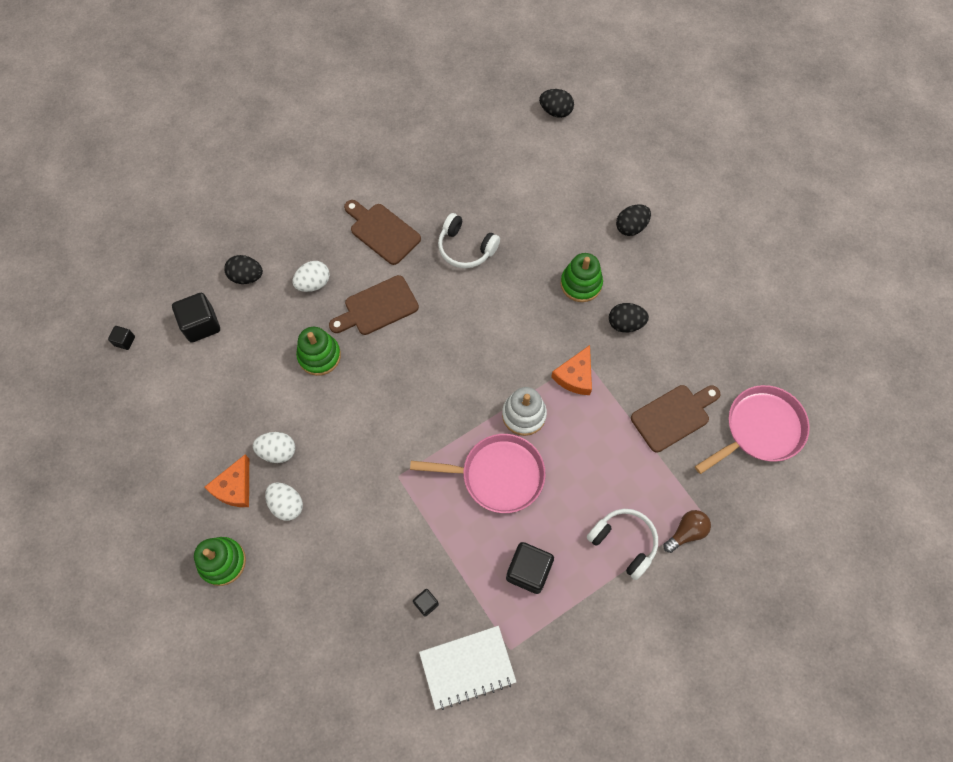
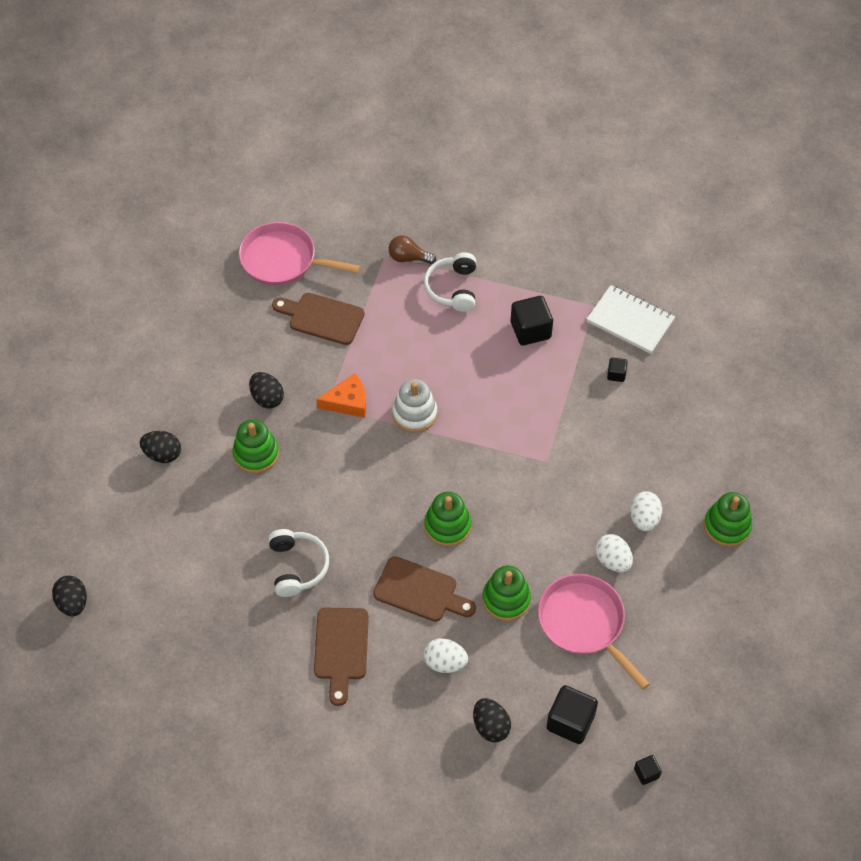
camera: 130 degrees left, 10 degrees down
(234, 487) = (669, 567): orange cheese -> none
(409, 363) = (447, 526): none -> green stacking toy
(497, 475) = (480, 397): pink pan -> pink pan (584, 623)

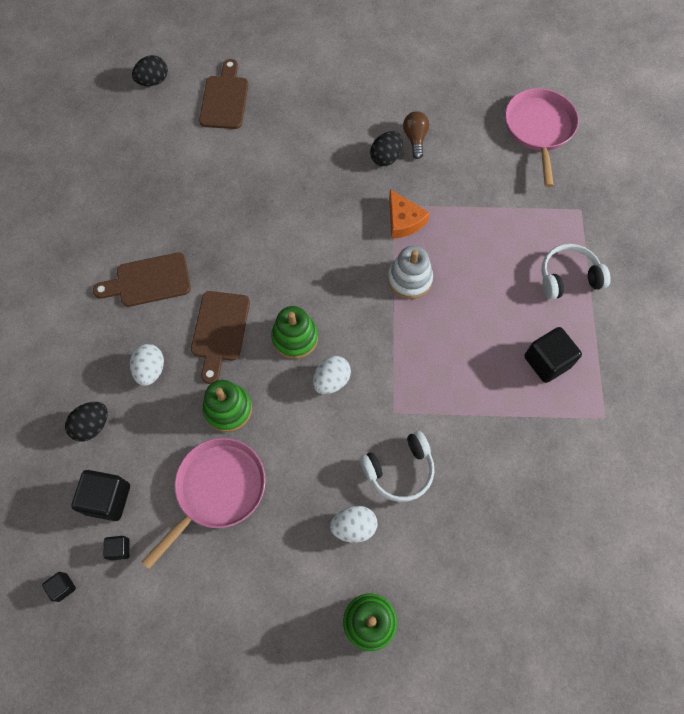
camera: 75 degrees right, 10 degrees up
(163, 454) = (305, 99): black egg -> none
(256, 454) = (326, 165): green stacking toy -> none
(297, 566) = (222, 226): white headphones -> white headphones (399, 470)
(322, 318) = (488, 176): brown cutting board -> brown cutting board (225, 99)
(408, 258) = (587, 230): brown light bulb -> brown light bulb (415, 139)
(612, 561) = (295, 503): white egg -> white egg (331, 380)
(616, 374) = (525, 460): black cube -> black cube (119, 549)
(630, 321) = (600, 461): white notebook -> none

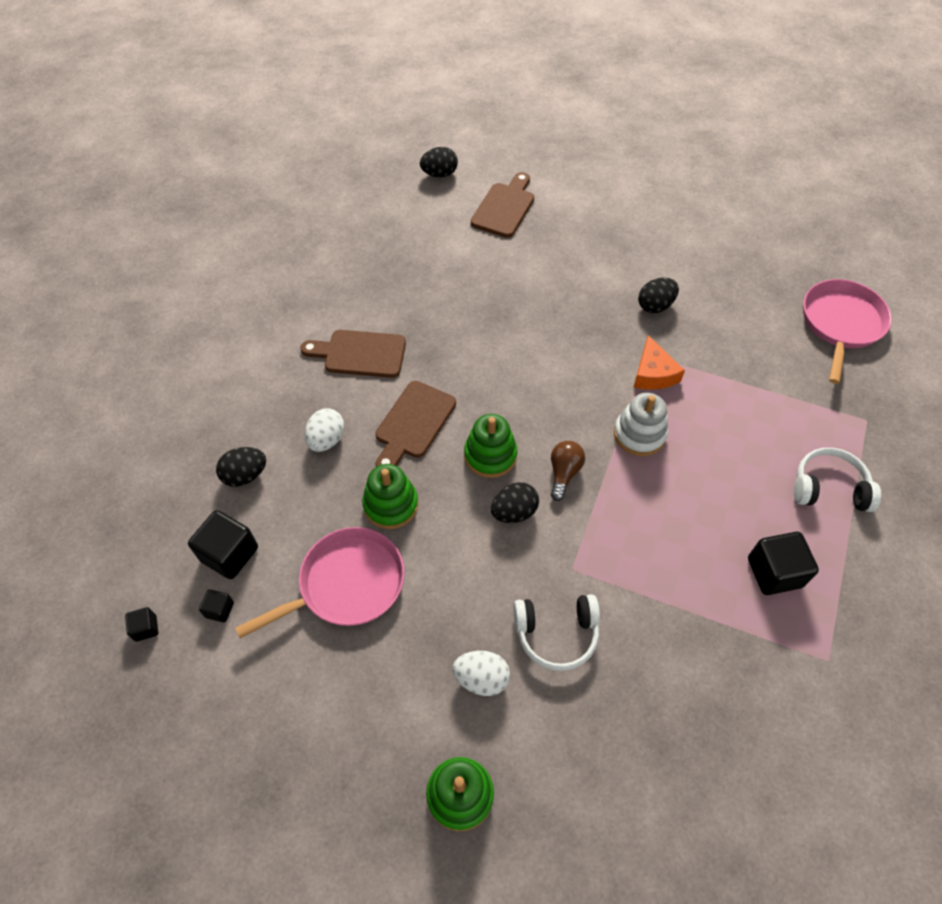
camera: 20 degrees right, 10 degrees down
(331, 380) = (514, 512): white egg -> black egg
(415, 139) = (694, 296): brown light bulb -> brown light bulb (564, 473)

